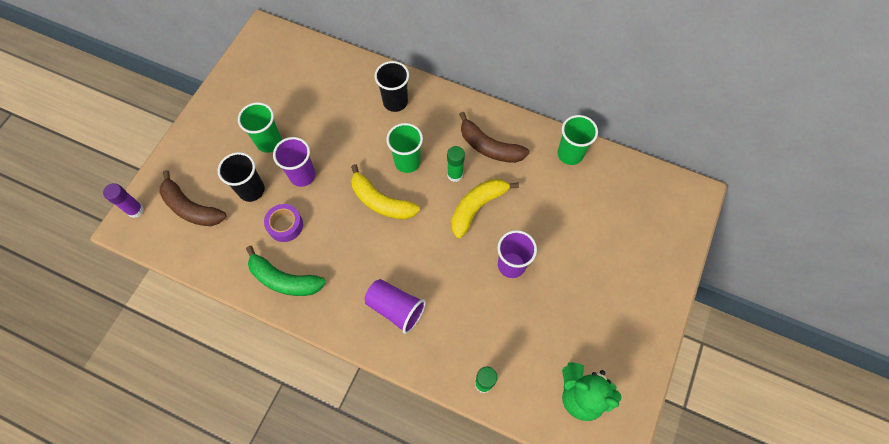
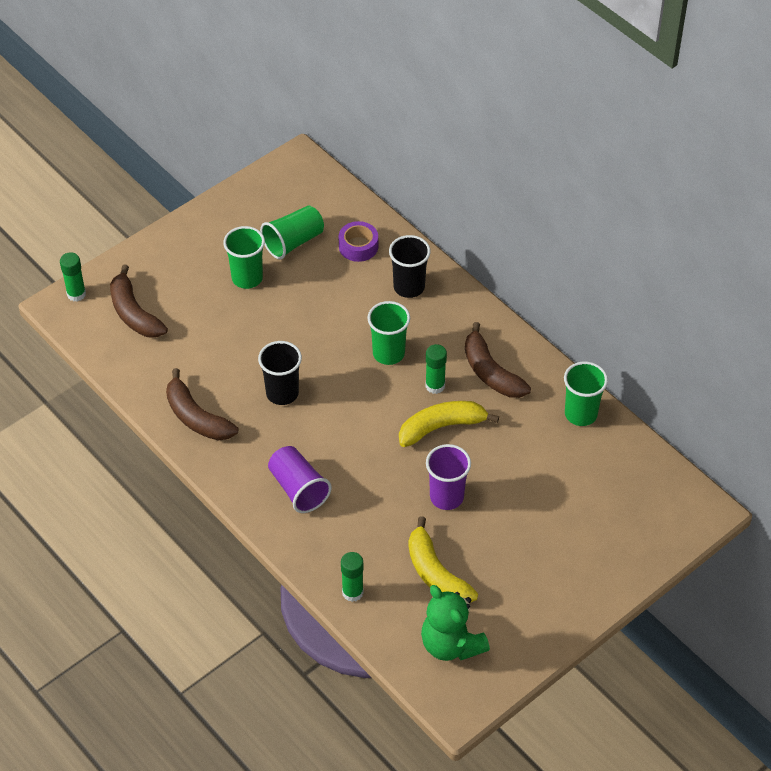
camera: 25 degrees right, 15 degrees down
(135, 210) = (76, 294): purple glue stick -> green glue stick
(251, 190) = (205, 319): black cup -> black cup (282, 393)
(284, 279) = (196, 417): green banana -> brown banana
(285, 225) = (223, 366): purple tape -> purple tape (358, 246)
(291, 99) = (293, 242): none -> green cup
(302, 175) = (266, 324): purple cup -> none
(381, 201) = (338, 382): yellow banana -> yellow banana (436, 573)

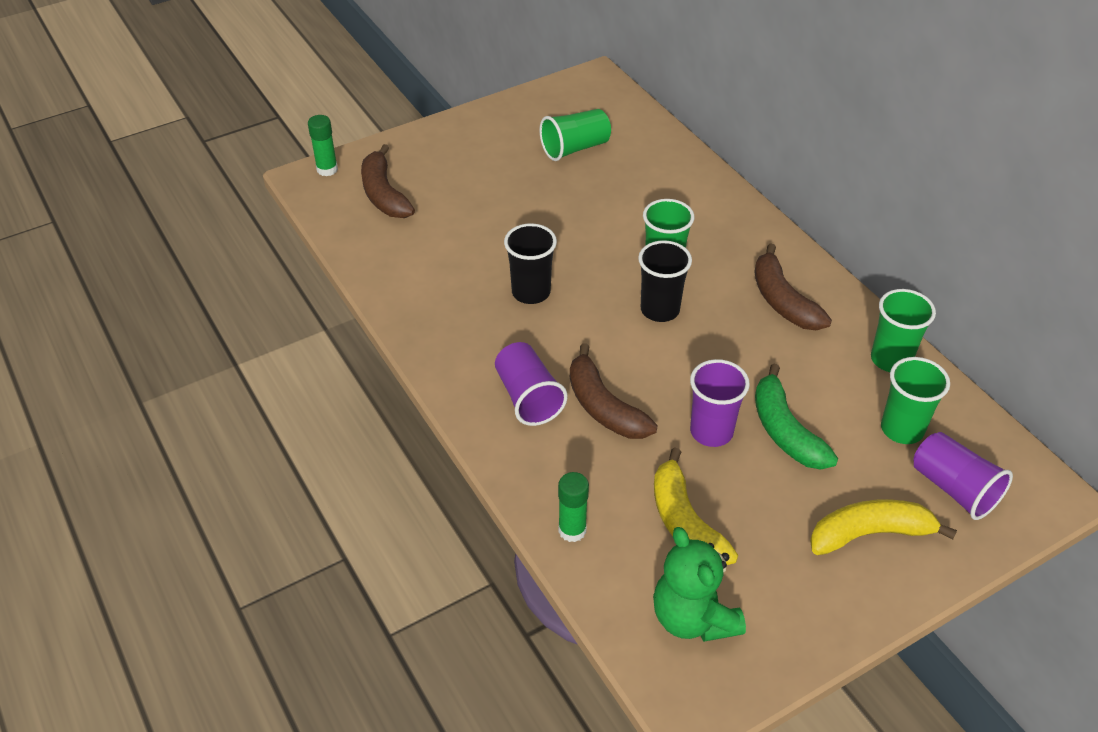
camera: 10 degrees right, 5 degrees down
(196, 417) = (425, 304): brown banana -> brown banana (603, 407)
(247, 278) = (516, 175): green cup -> green cup (902, 429)
(358, 246) = (646, 160): purple tape -> none
(409, 287) = (697, 204): black cup -> black cup (660, 310)
(435, 386) = (713, 307): green glue stick -> none
(441, 427) = (715, 352): yellow banana -> yellow banana (870, 534)
(503, 488) = (785, 431): none -> green banana
(633, 517) = (954, 488): none -> purple cup

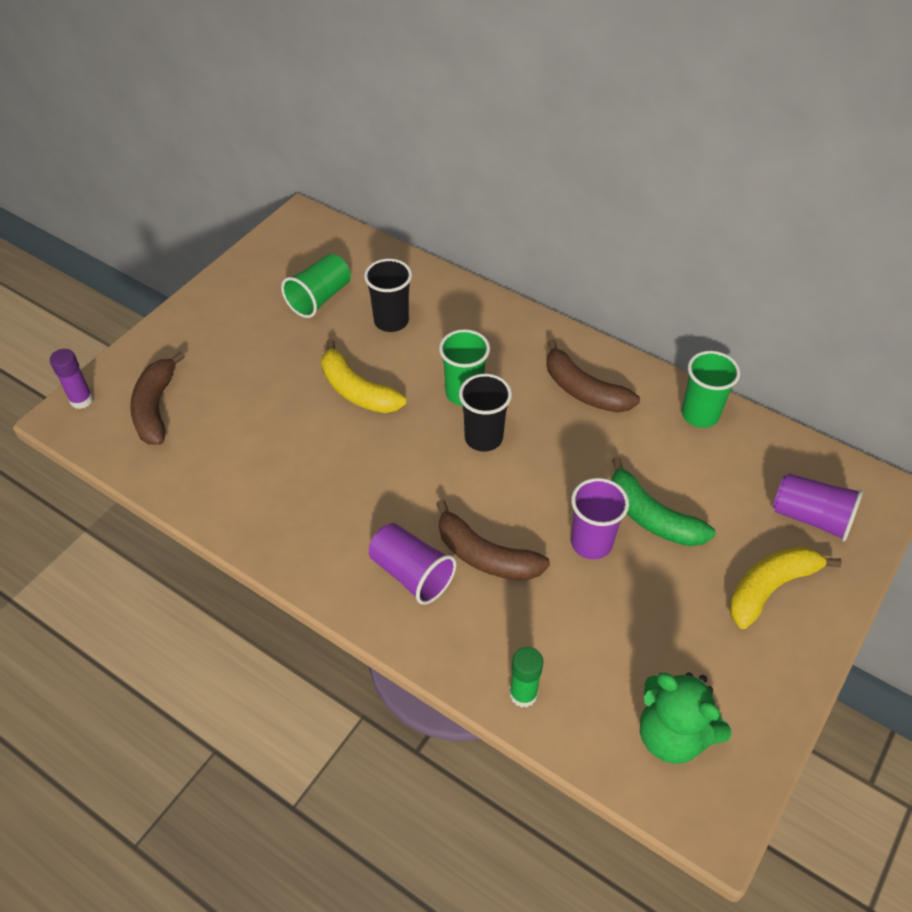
camera: 25 degrees left, 5 degrees up
(327, 169) = (81, 400): green glue stick -> purple glue stick
(384, 194) = (156, 408): brown banana -> brown banana turned 45 degrees clockwise
(531, 292) = (356, 462): black cup -> black cup (391, 321)
(685, 522) = (616, 642): yellow banana -> yellow banana (357, 390)
(902, 429) = (743, 478): green cup -> none

